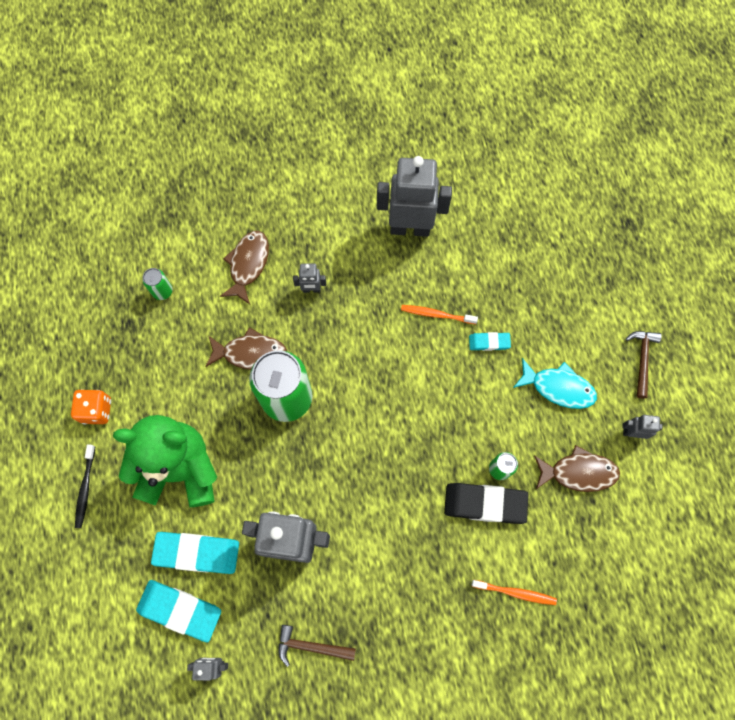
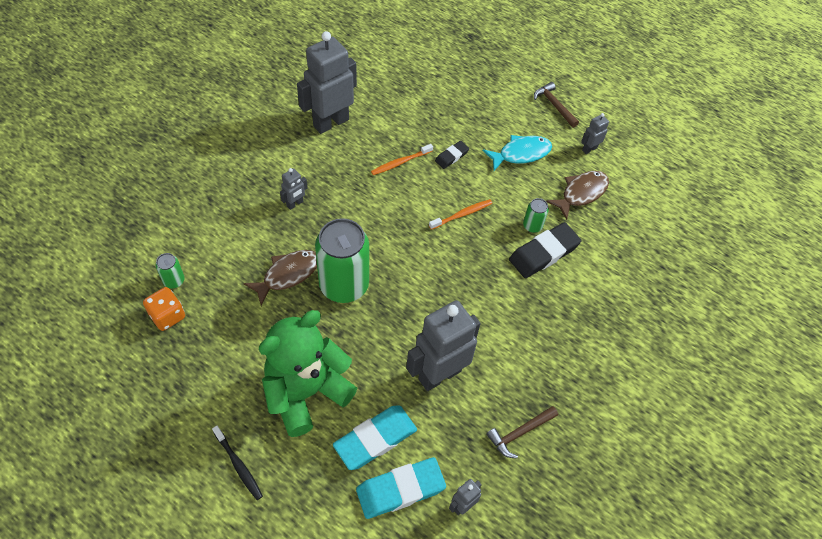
camera: 45 degrees left, 15 degrees down
(96, 410) = (195, 402): orange dice -> orange dice (167, 316)
(248, 265) = (229, 219): brown fish -> none
(489, 342) = (451, 156): turquoise eraser -> black eraser
(515, 592) = (614, 291): orange toothbrush -> orange toothbrush (461, 215)

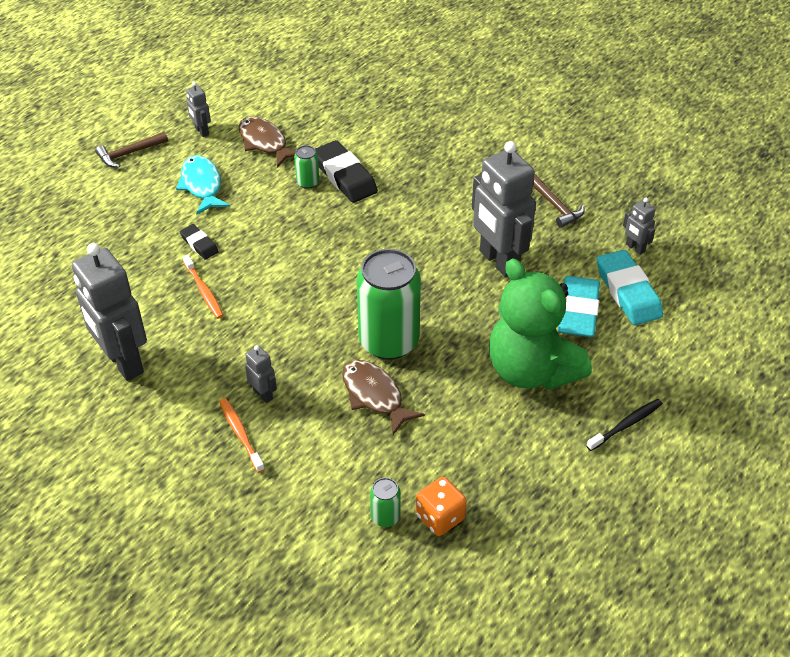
camera: 85 degrees left, 10 degrees down
(375, 439) = (578, 311): turquoise eraser -> turquoise eraser turned 45 degrees clockwise
(461, 215) = (289, 238): orange toothbrush -> orange toothbrush (241, 434)

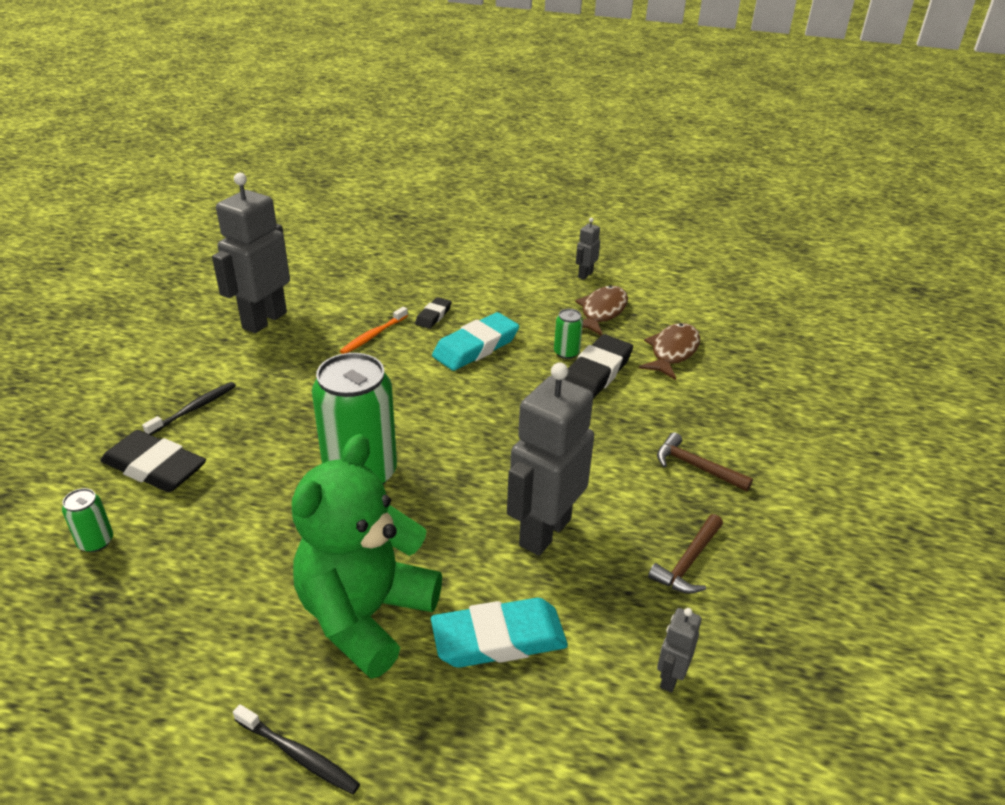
camera: 65 degrees right, 10 degrees down
(129, 153) = (524, 249): brown hammer -> brown hammer (696, 467)
(202, 185) = (512, 295): turquoise fish -> none
(241, 434) = (194, 409): orange toothbrush -> black toothbrush
(263, 394) = (251, 408): grey robot -> none
(310, 470) = (155, 467): none -> black eraser
(375, 396) = (274, 485): brown fish -> brown fish (672, 352)
(440, 517) = (99, 589): orange dice -> none
(628, 292) = (571, 691): turquoise eraser -> turquoise eraser (476, 347)

